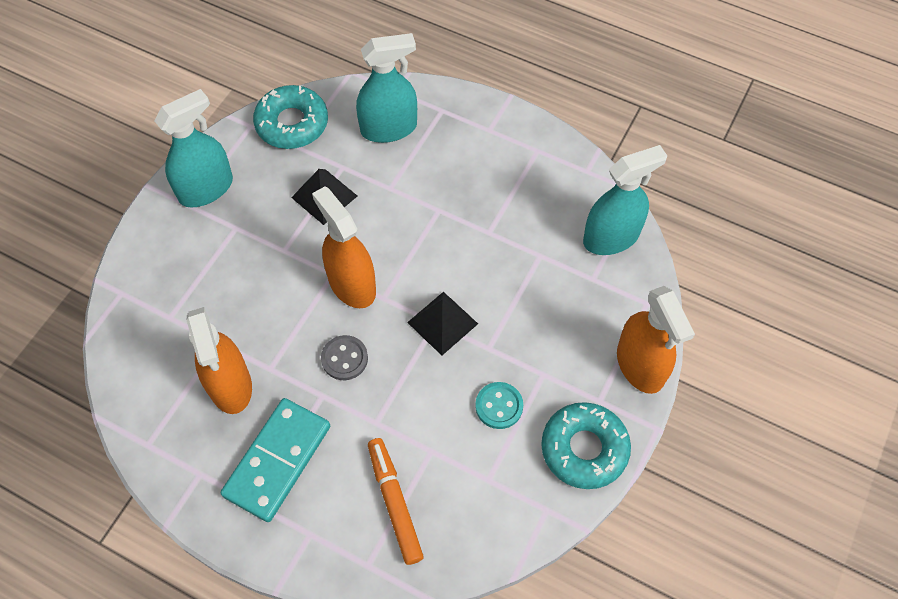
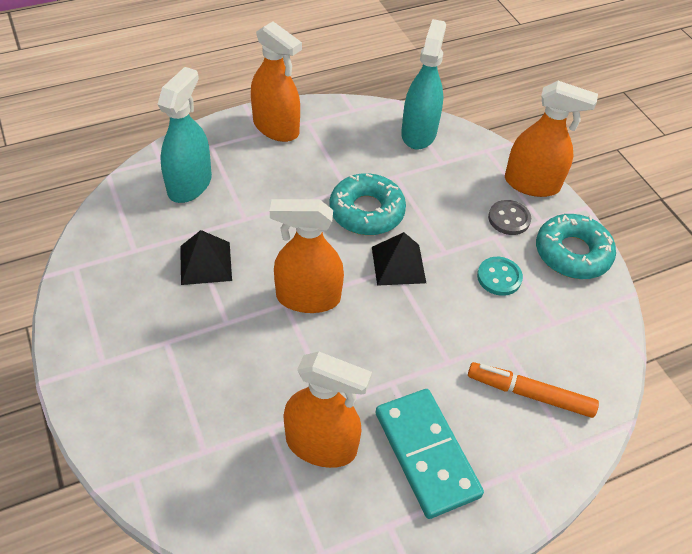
camera: 55 degrees left, 10 degrees down
(206, 189) = (101, 338): turquoise spray bottle -> none
(292, 123) = (109, 239): turquoise donut -> turquoise donut (366, 211)
(344, 358) = (372, 345): grey button -> grey button (509, 219)
(507, 135) = (276, 128): none -> orange spray bottle

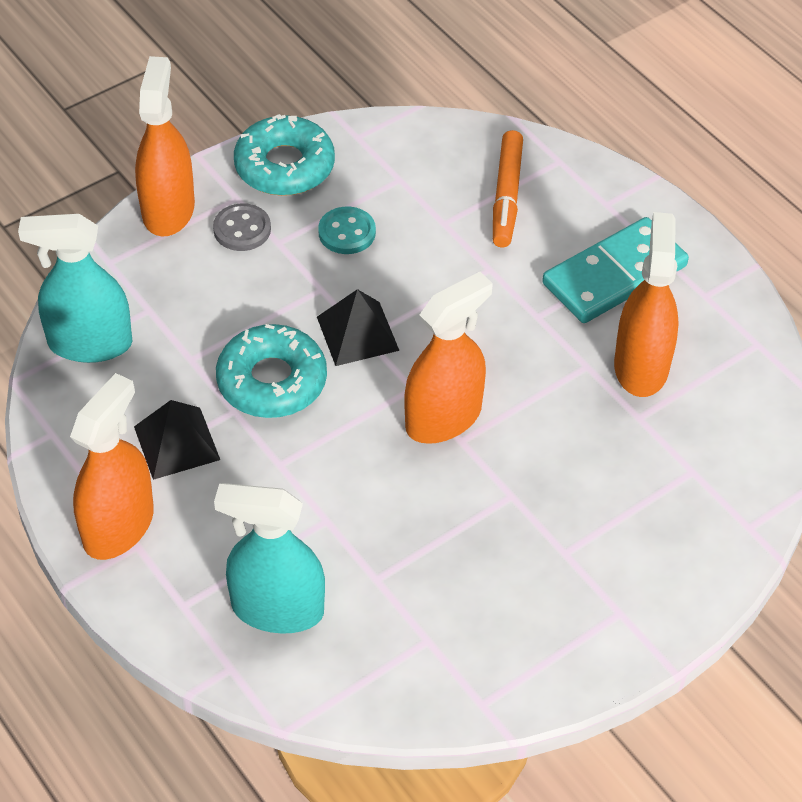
camera: 100 degrees left, 0 degrees up
(205, 263) = (422, 545): black pyramid -> black pyramid (176, 443)
(308, 297) = (443, 418): orange spray bottle -> orange spray bottle turned 120 degrees counterclockwise

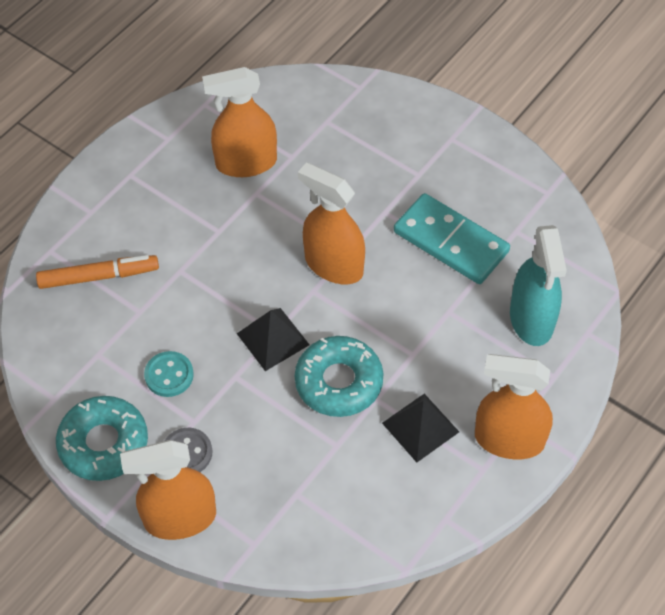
camera: 105 degrees left, 5 degrees up
(90, 343) = (347, 525): turquoise spray bottle -> none
(614, 275) = (163, 193): turquoise domino -> turquoise domino (450, 242)

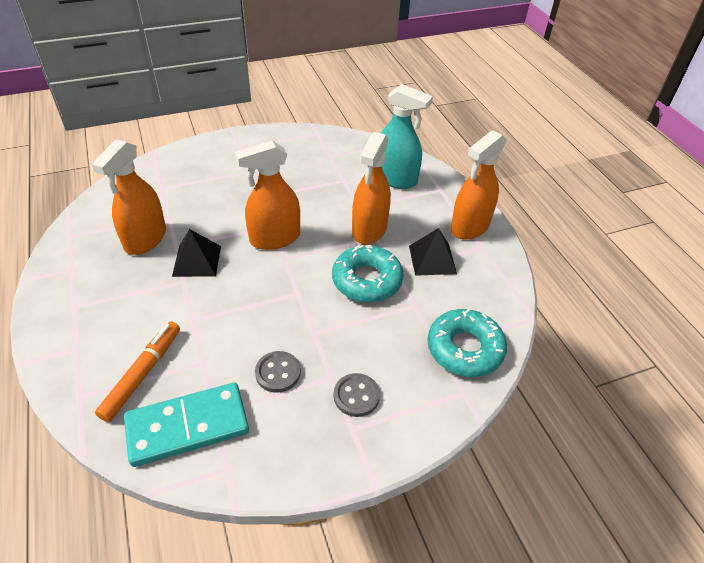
camera: 60 degrees left, 10 degrees down
(104, 443) = (303, 451): turquoise donut -> turquoise donut (465, 349)
(169, 375) = (278, 373): turquoise button -> grey button
(180, 518) = (411, 430): orange spray bottle -> orange spray bottle (369, 229)
(273, 339) = (302, 296): black pyramid -> black pyramid (197, 260)
(450, 242) = (311, 182): turquoise domino -> turquoise domino (188, 426)

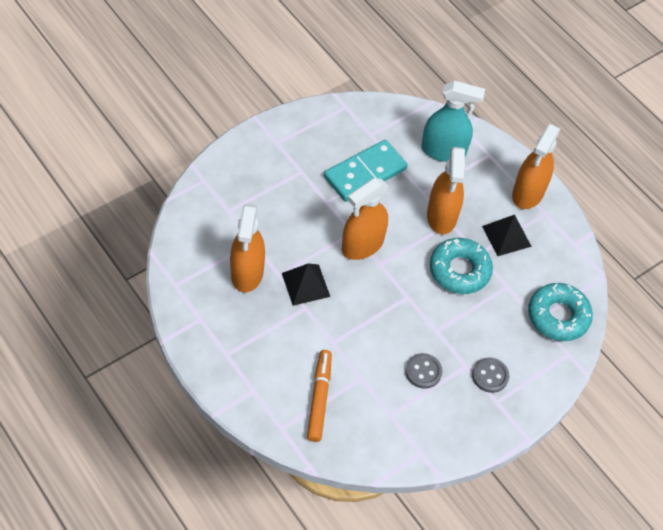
camera: 20 degrees left, 10 degrees up
(188, 426) = (377, 430): turquoise domino -> turquoise domino (365, 173)

